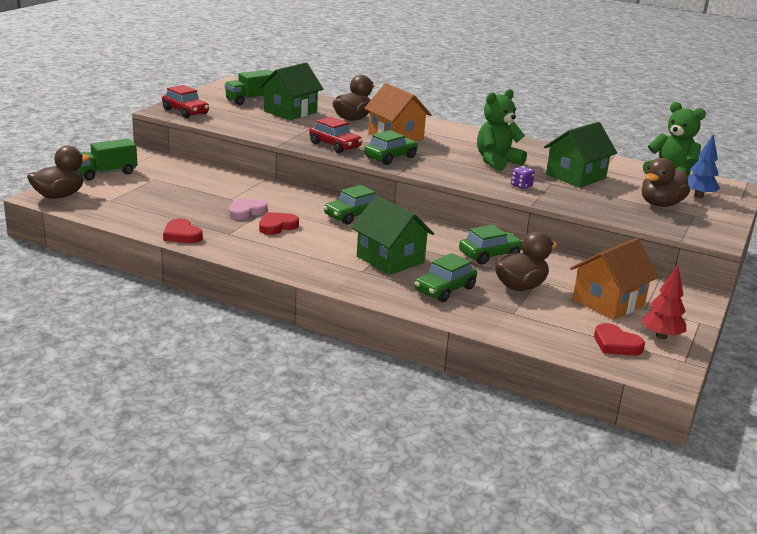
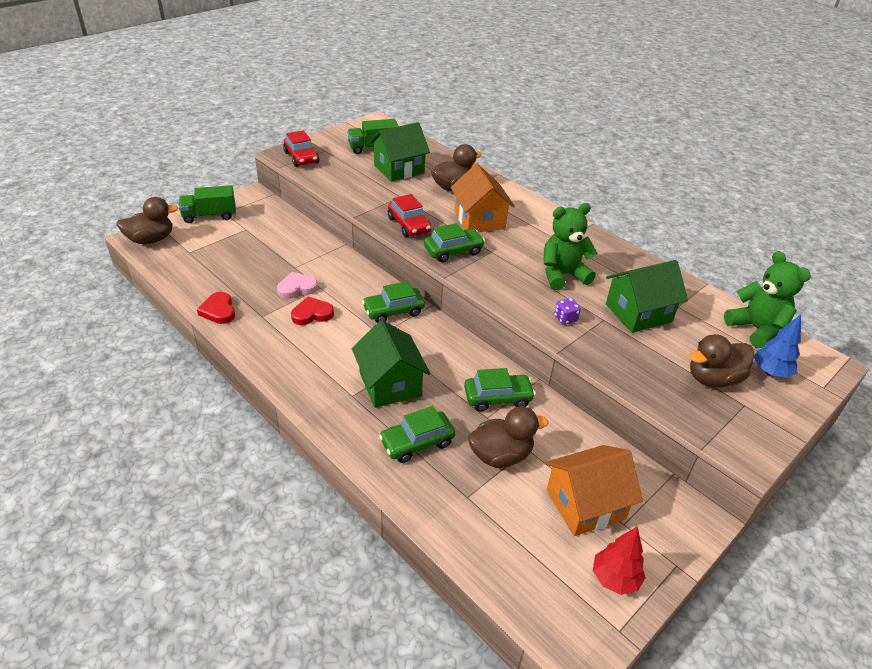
camera: 20 degrees right, 15 degrees up
(616, 344) = (553, 579): red heart -> none

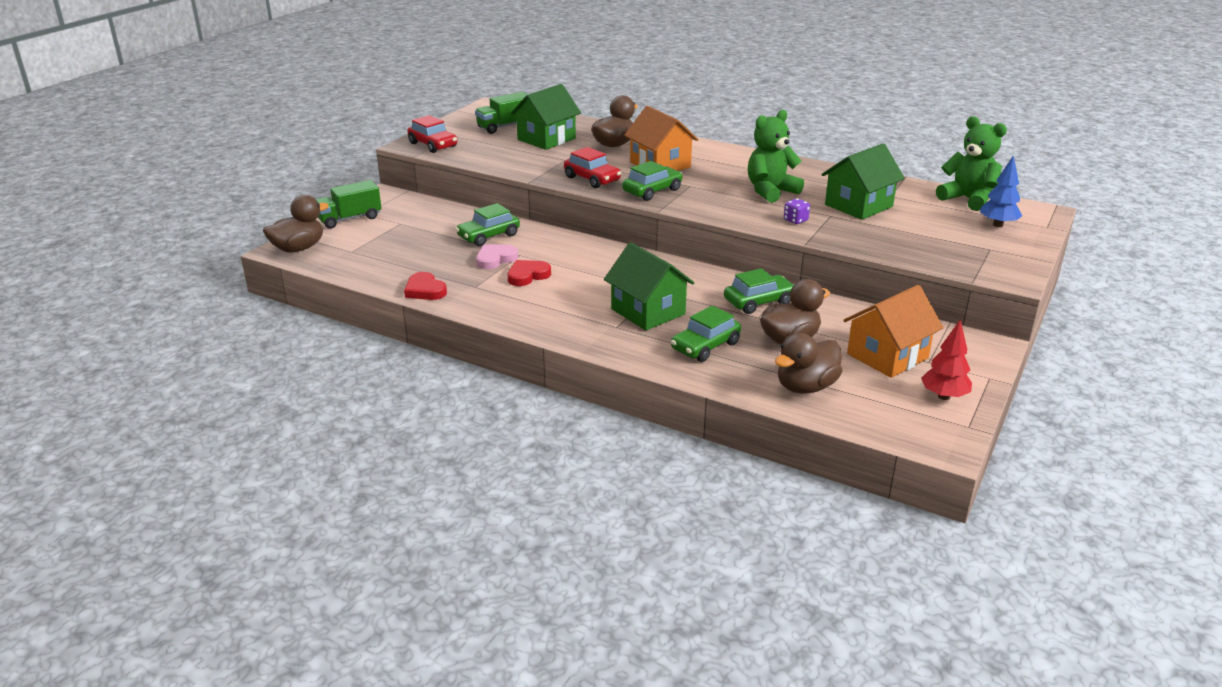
camera: 15 degrees left, 10 degrees down
(393, 311) = (610, 259): green car -> green car (488, 236)
(713, 379) = (952, 237): brown duck -> brown duck (806, 387)

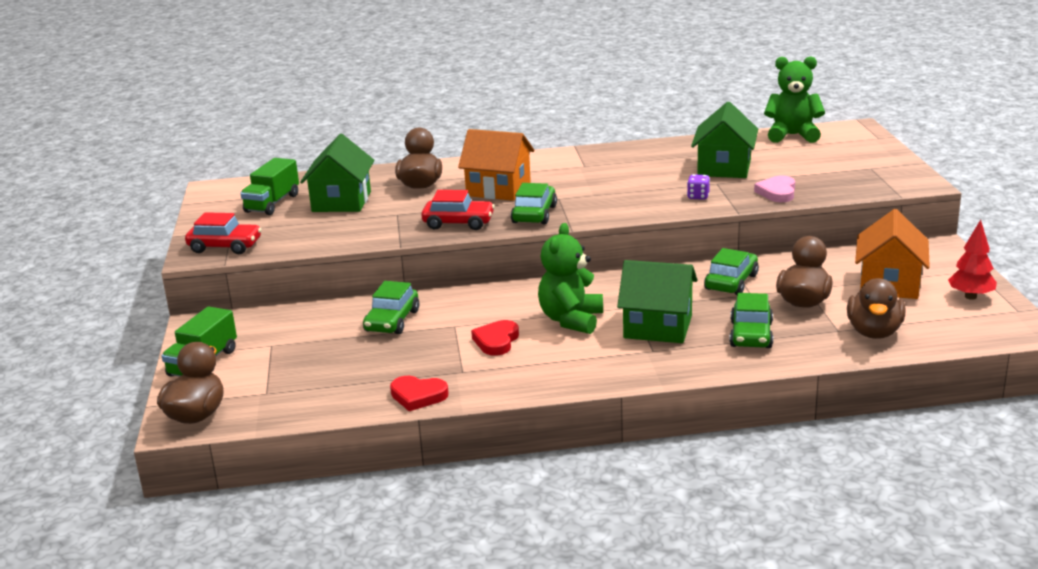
camera: 35 degrees left, 5 degrees down
(495, 259) = (438, 339): pink heart -> pink heart (777, 192)
(770, 191) = (635, 180): green teddy bear -> green teddy bear (571, 320)
(998, 225) = (845, 148): blue tree -> none

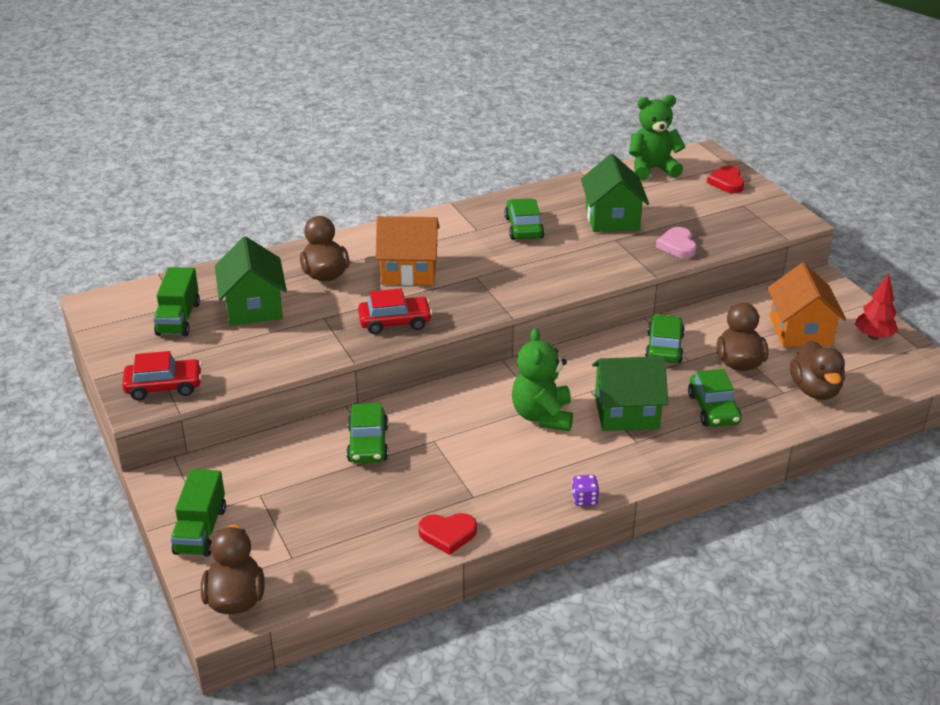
camera: 20 degrees left, 10 degrees up
(496, 341) = (485, 453): red heart -> red heart (727, 182)
(534, 214) = (464, 301): green car -> green car (524, 228)
(698, 196) = (608, 259): purple dice -> purple dice (584, 499)

